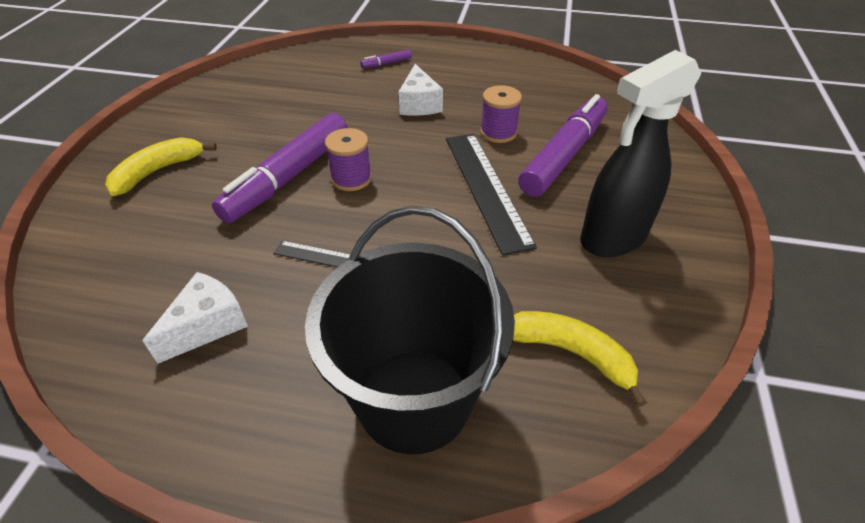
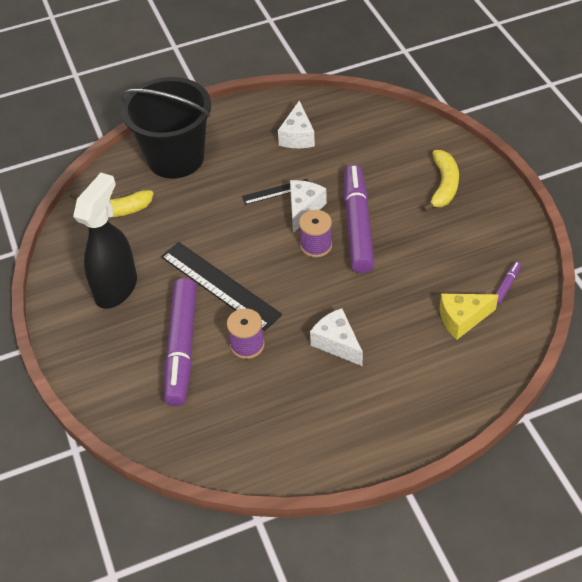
camera: 150 degrees right, 5 degrees up
(306, 80) = (462, 319): none -> yellow cheese
(320, 220) = (304, 209): none -> white cheese
(386, 63) = (419, 384): purple marker -> purple marker (506, 286)

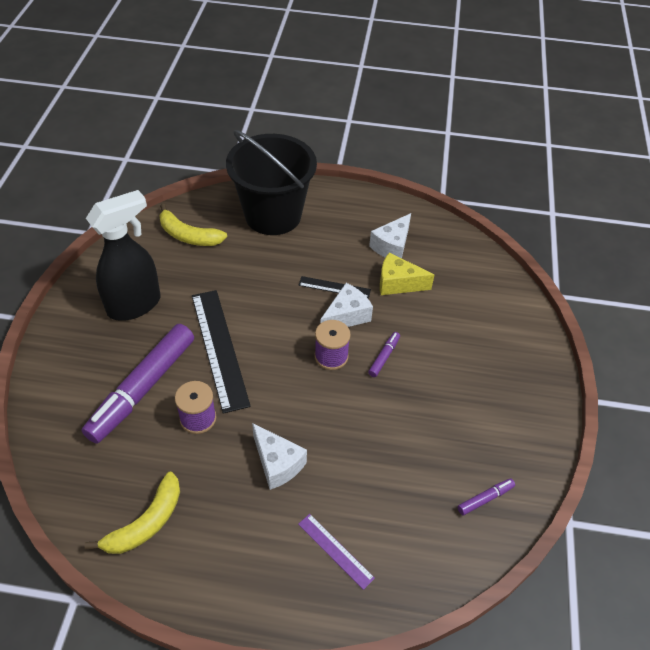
camera: 25 degrees right, 0 degrees up
(337, 343) = (277, 463): white cheese -> white cheese turned 150 degrees clockwise
(357, 225) = (384, 357): purple marker -> purple marker, size x0.40
(427, 377) = (335, 550): none -> purple ruler
(444, 185) = (495, 360): yellow banana -> yellow banana (146, 522)
(462, 319) = (415, 509): yellow cheese -> yellow cheese (398, 283)

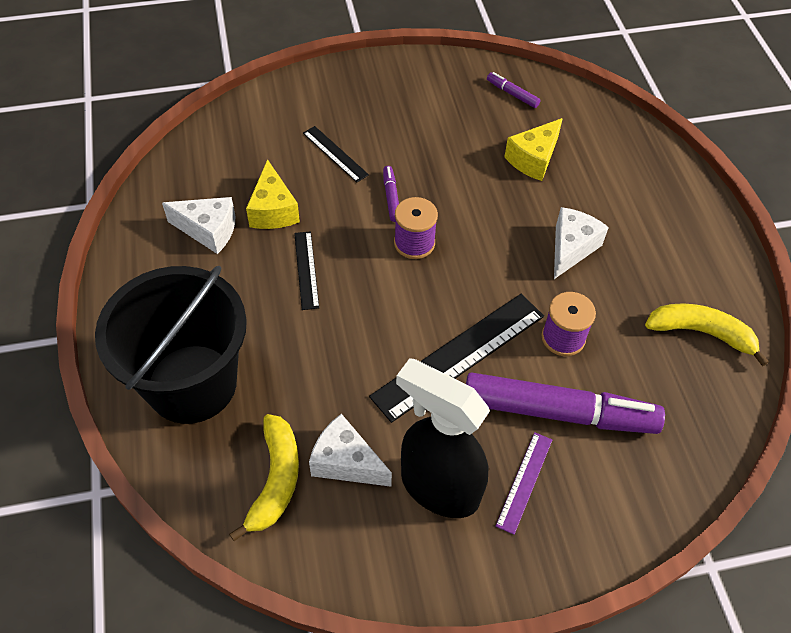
camera: 110 degrees left, 5 degrees up
(335, 550) = (626, 180): purple ruler -> purple ruler (524, 482)
(346, 316) = (348, 245): white cheese -> white cheese (346, 462)
(384, 357) = (391, 197): purple marker -> purple marker turned 75 degrees clockwise
(390, 479) = (533, 159): none -> yellow cheese
(445, 335) = (335, 154): none -> black ruler

